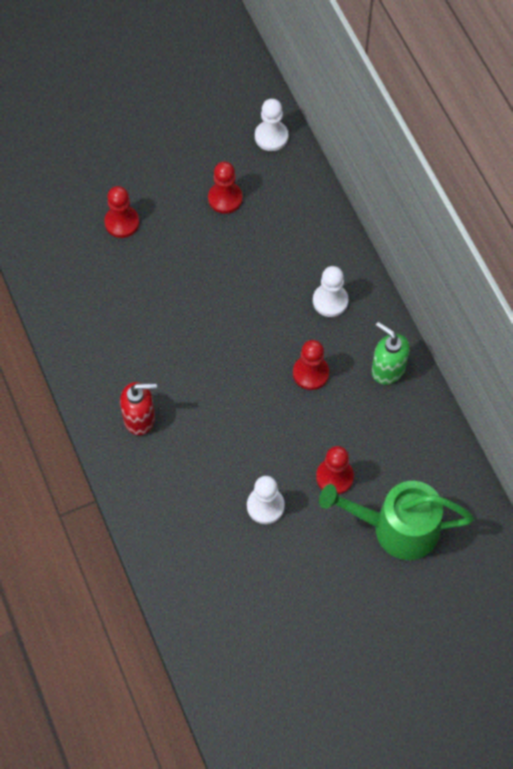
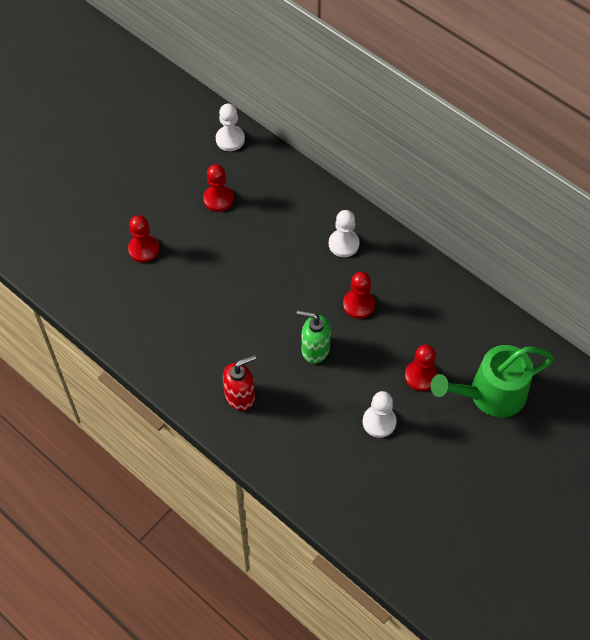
camera: 25 degrees left, 5 degrees down
(388, 369) = (416, 277): green soap dispenser -> green soap dispenser (315, 349)

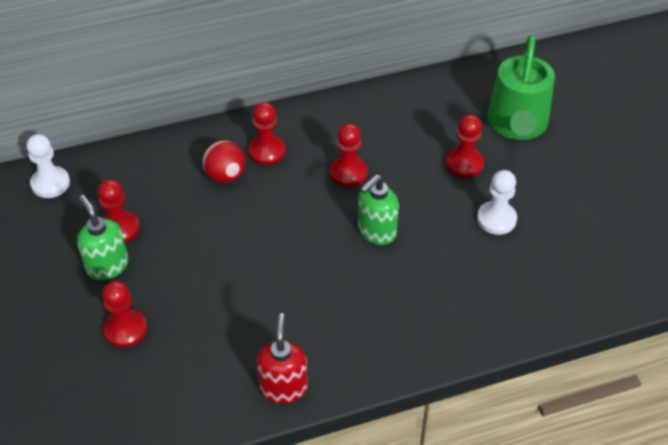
camera: 60 degrees left, 10 degrees down
(185, 210) = (107, 266): none -> green soap dispenser
(240, 396) = (390, 323): red soap dispenser -> red soap dispenser (283, 387)
(303, 232) = (225, 176): none -> red ball
(343, 244) = (267, 151): white pawn -> red pawn

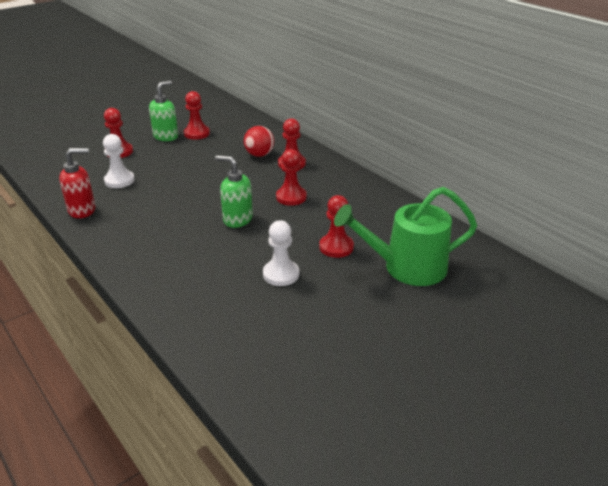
camera: 70 degrees right, 15 degrees down
(50, 183) = (222, 109): white pawn -> white pawn (119, 180)

